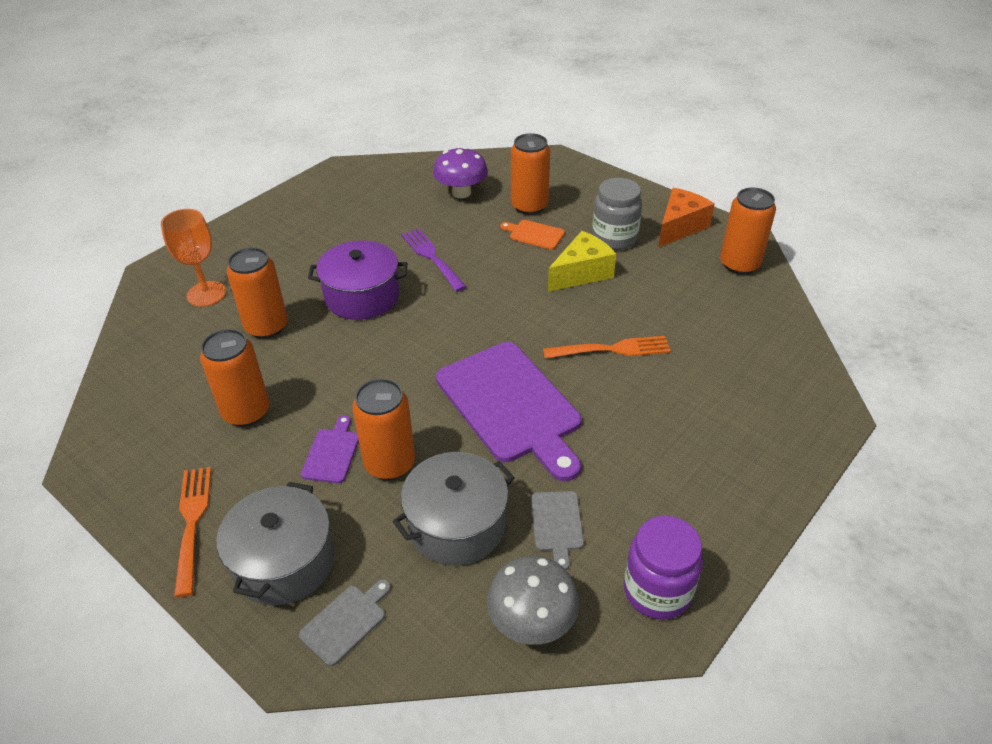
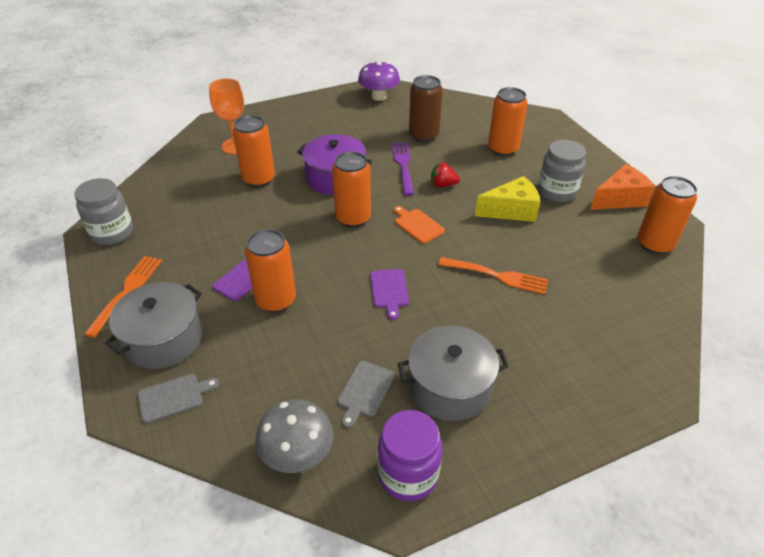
camera: 25 degrees right, 0 degrees up
(116, 458) = (112, 233): none -> grey jar
(246, 412) = (208, 231): orange can -> orange can (353, 218)
(432, 215) = (423, 136): none -> brown can
(456, 524) = (292, 361): grey pot -> grey pot (450, 387)
(461, 192) = (456, 125): purple mushroom -> purple mushroom (379, 97)
(491, 267) = (443, 185): none -> red strawberry
(510, 406) = (389, 290): purple cutting board -> purple cutting board, size x0.43
(534, 234) = (493, 171): orange cutting board -> orange cutting board (418, 225)

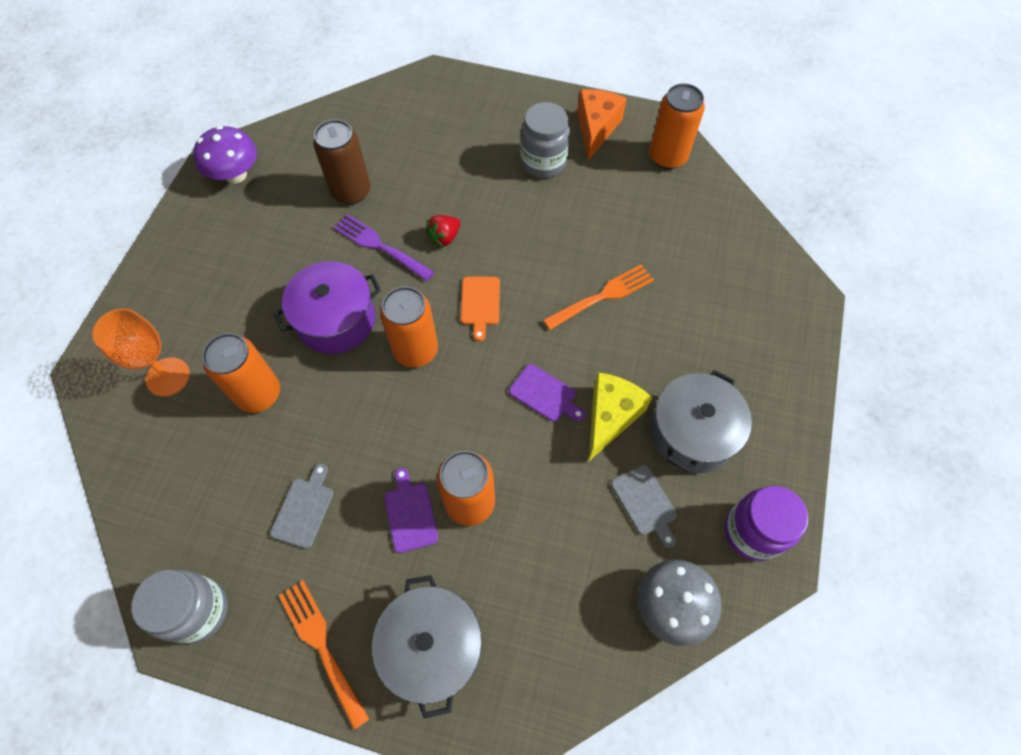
camera: 50 degrees left, 20 degrees up
(174, 397) = (521, 679): grey cutting board -> grey cutting board (304, 509)
(418, 225) = (480, 303): orange cutting board -> orange cutting board turned 90 degrees counterclockwise
(503, 149) = (443, 147): orange can -> none
(511, 210) = (533, 216): yellow cheese -> yellow cheese (610, 417)

